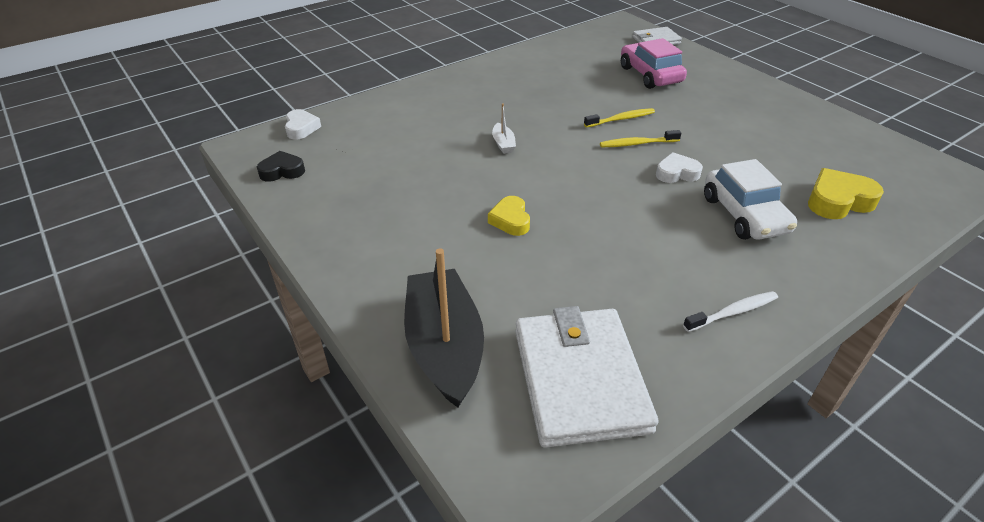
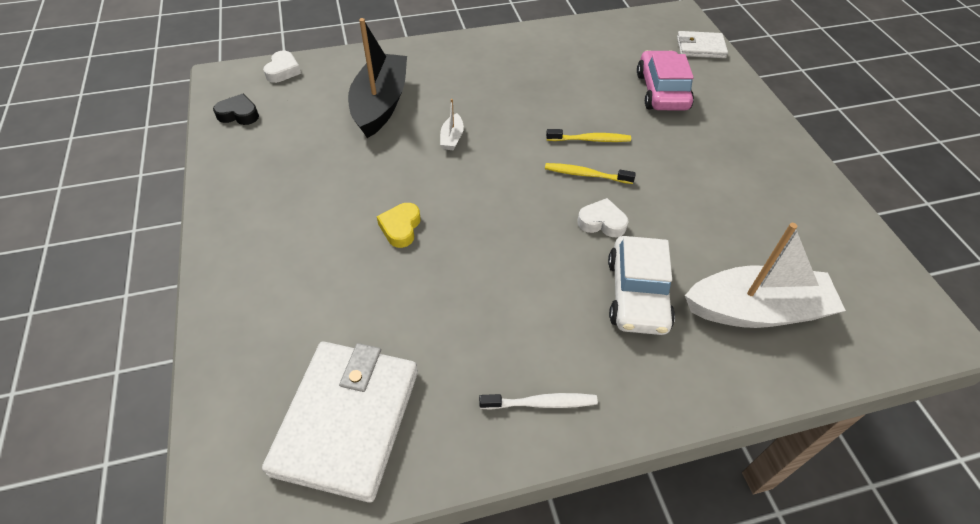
camera: 20 degrees right, 10 degrees up
(444, 346) = (256, 343): black boat -> black boat (380, 104)
(838, 201) = (756, 310): yellow heart -> white boat

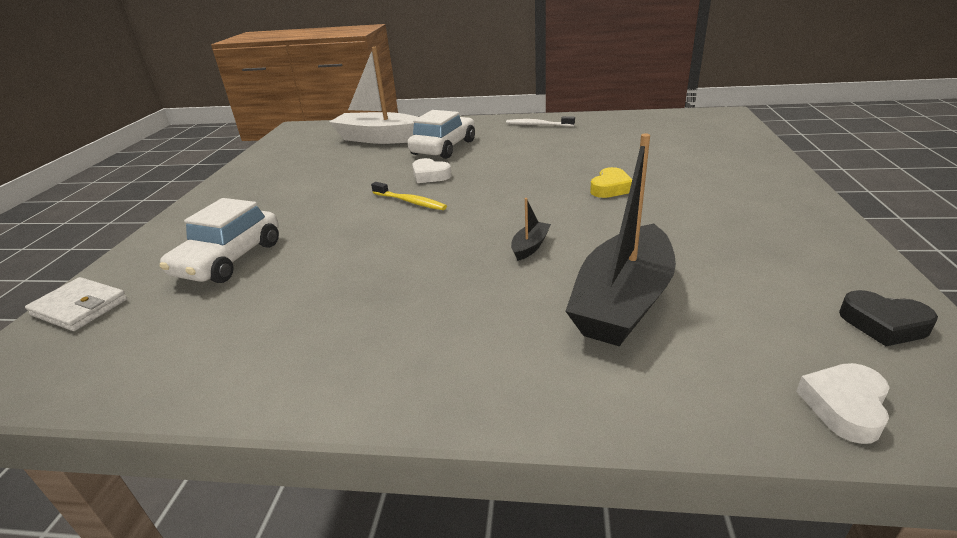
camera: 155 degrees left, 20 degrees down
(347, 420) = (656, 127): white wallet -> none
(452, 138) = (530, 246): white boat -> black boat
(590, 140) = (374, 225): yellow toothbrush -> none
(661, 91) = (229, 259): pink car -> white car

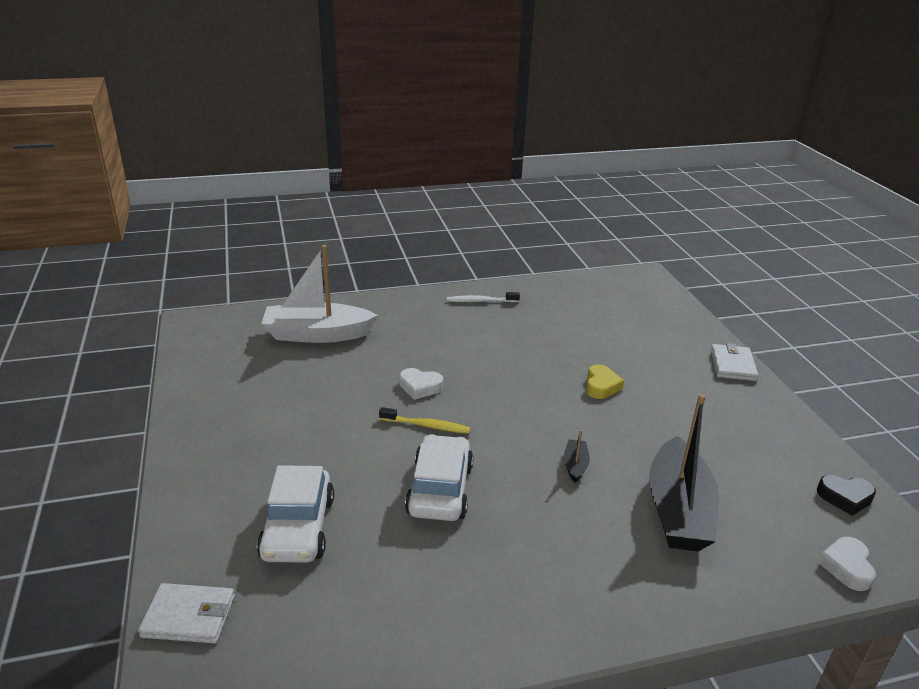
camera: 25 degrees left, 0 degrees up
(443, 147) = (404, 344): white car -> white car (440, 489)
(784, 183) = (732, 365): none -> white wallet

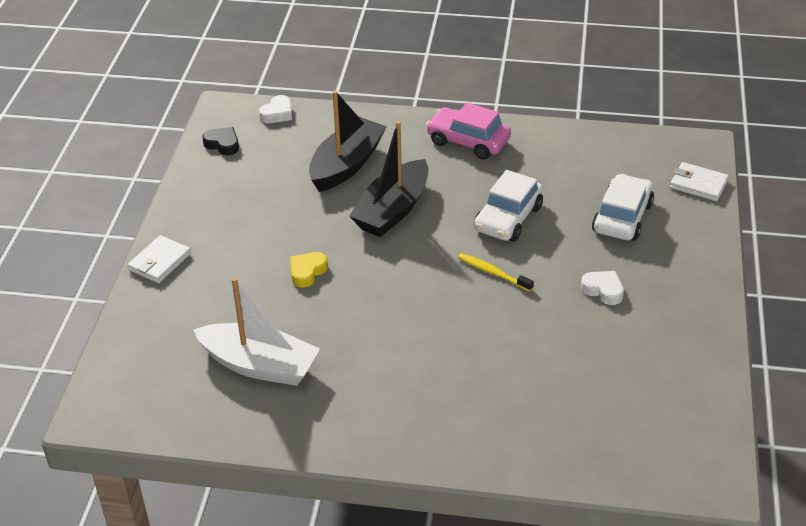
camera: 155 degrees left, 10 degrees up
(317, 334) = (564, 419): white boat -> white boat (259, 365)
(420, 387) = (479, 315): white heart -> white heart (603, 290)
(480, 301) = (342, 425): white toothbrush -> none
(557, 597) = (468, 142): none -> pink car
(575, 465) = (392, 210): black boat -> black boat, size x2.43

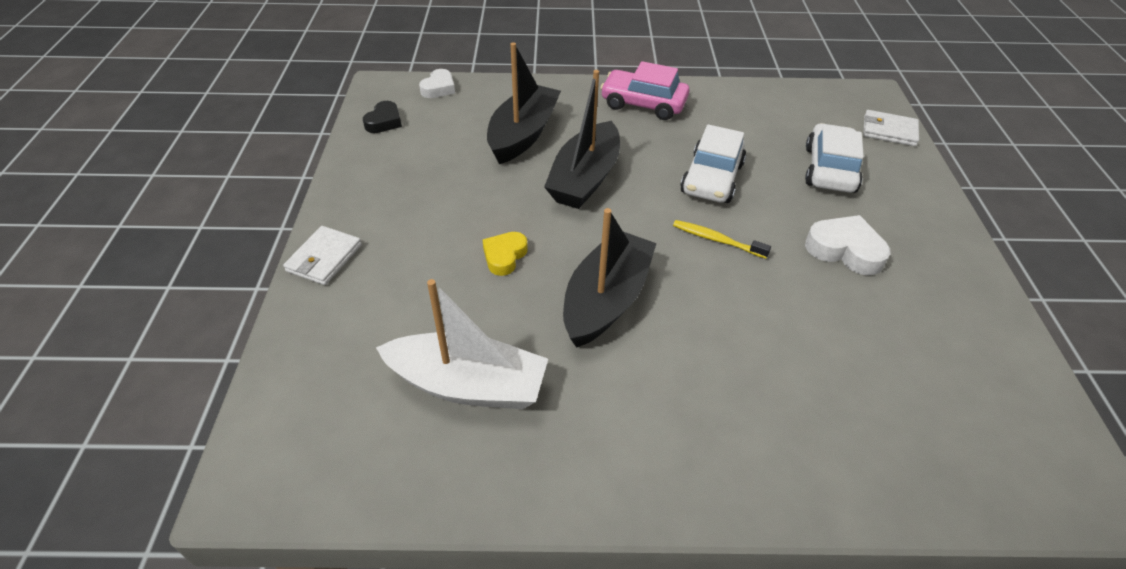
camera: 10 degrees left, 5 degrees up
(223, 144) = (384, 122): black heart -> black heart turned 90 degrees clockwise
(383, 313) = (606, 300): none -> black boat
(603, 290) = (845, 250): white heart -> white heart, size x1.51

